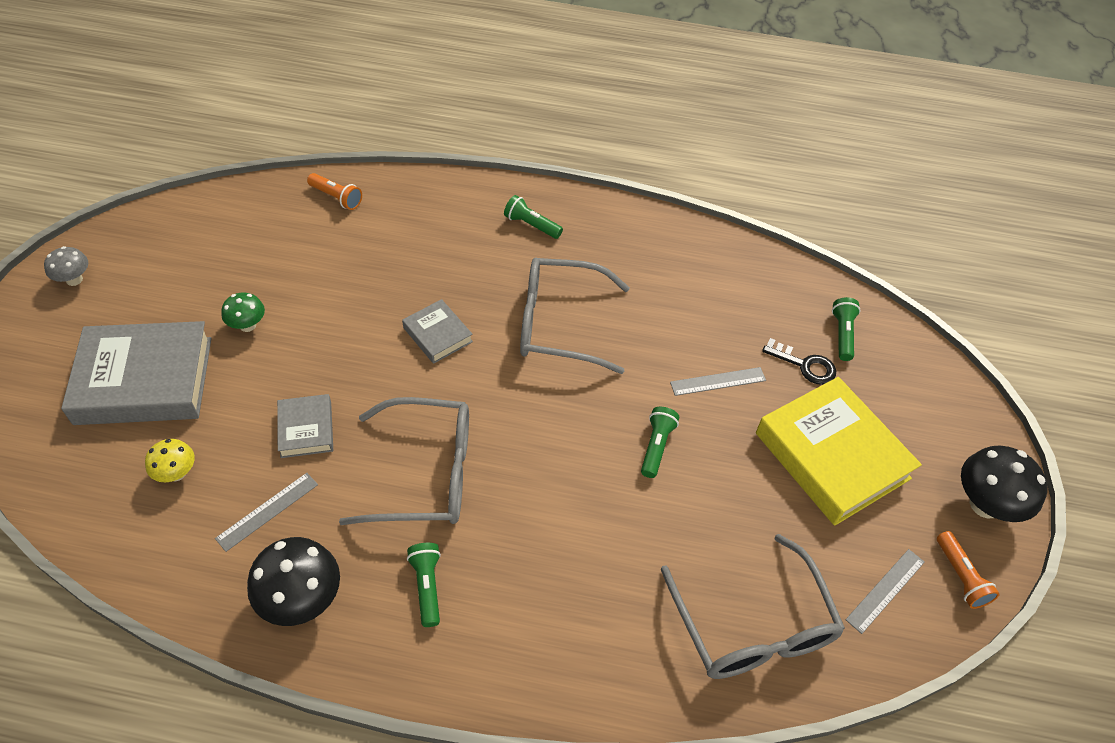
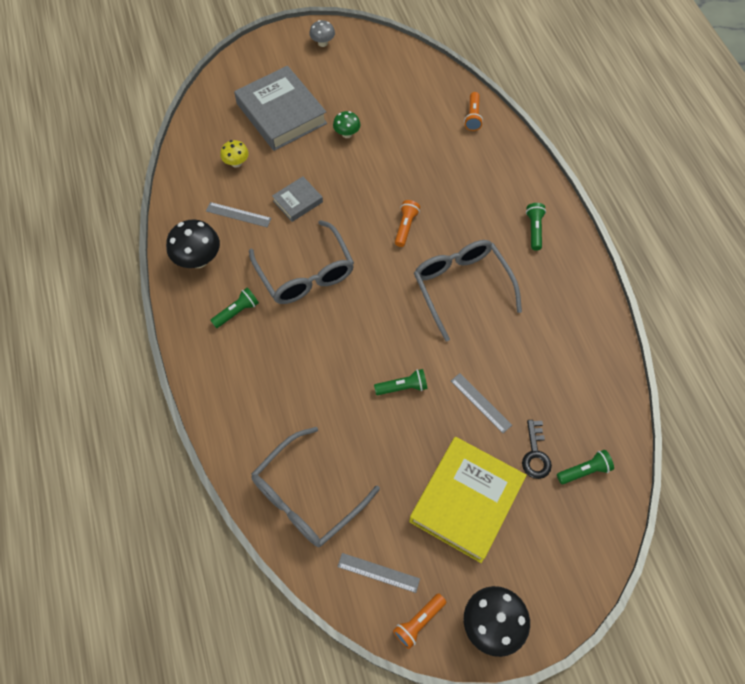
camera: 65 degrees right, 10 degrees up
(438, 335) = (405, 227): grey book -> orange flashlight

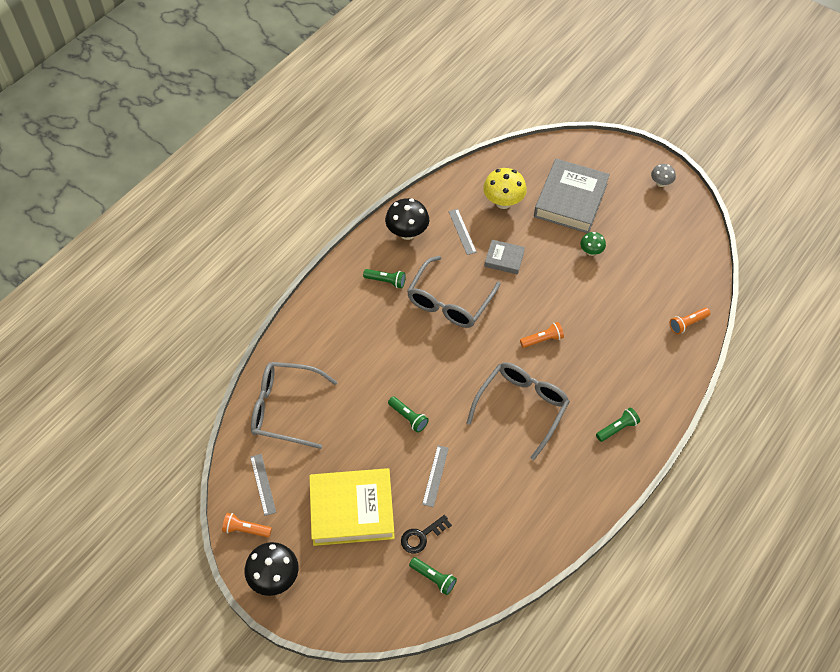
camera: 55 degrees right, 5 degrees down
(236, 163) = (503, 202): yellow mushroom -> yellow mushroom, size x1.74

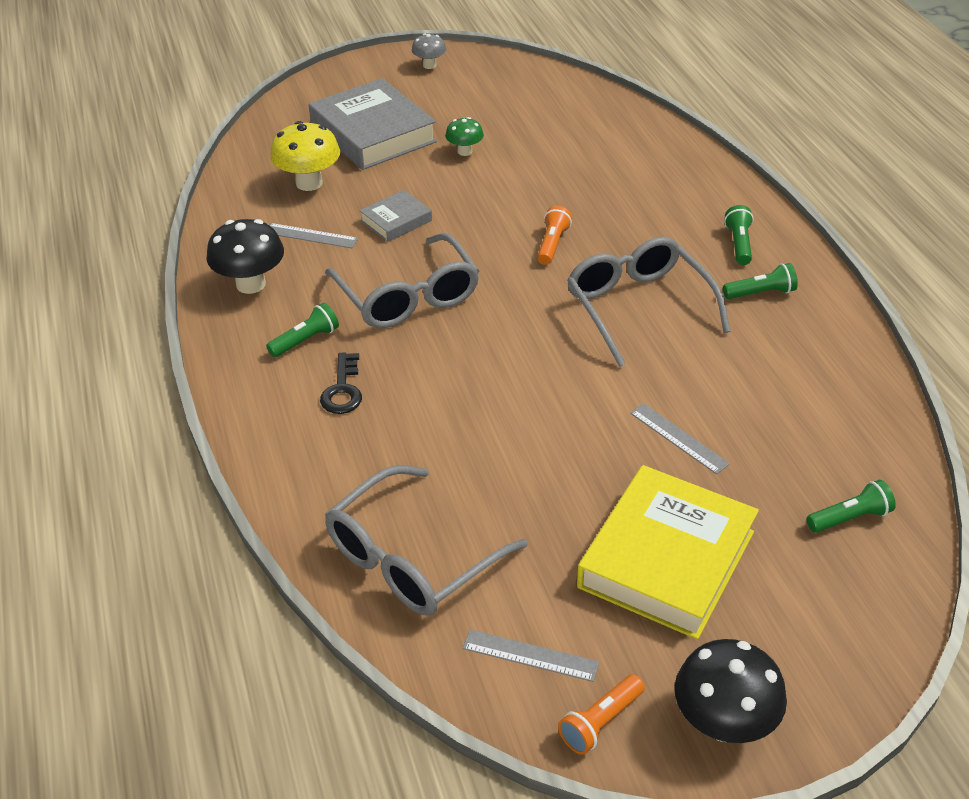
camera: 55 degrees left, 15 degrees down
(408, 417) = (557, 422): green flashlight -> green flashlight (761, 293)
(421, 536) = (770, 499): black key -> black key (342, 390)
(687, 324) = (640, 131): orange flashlight -> none

